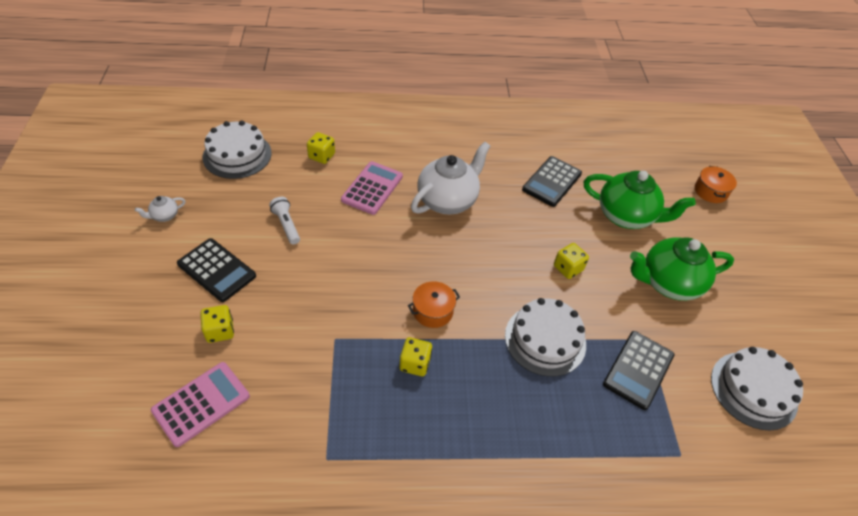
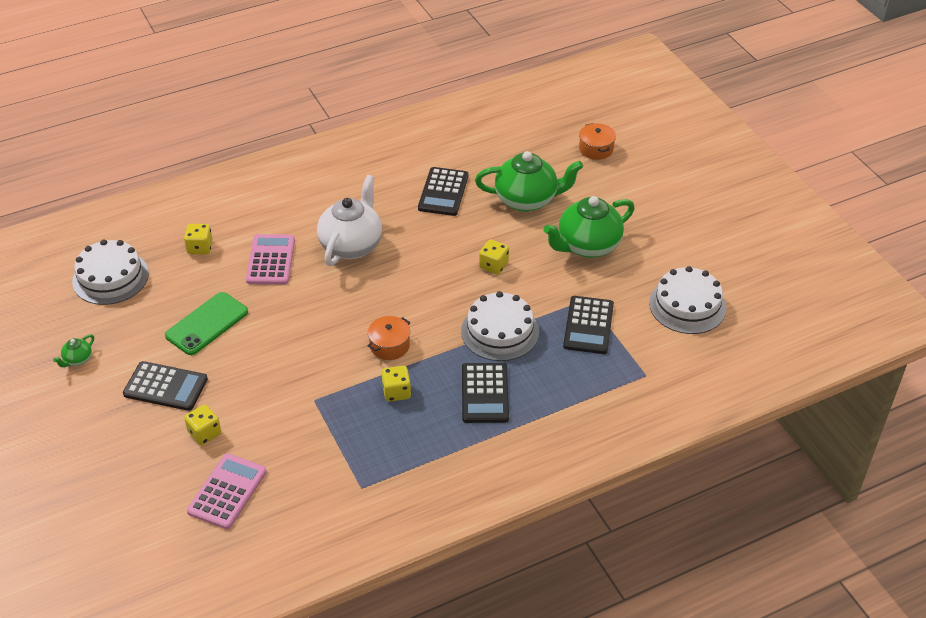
camera: 20 degrees left, 5 degrees down
(164, 216) = (78, 360): white teapot -> green teapot
(286, 225) = (207, 324): white flashlight -> green phone
(500, 403) = (485, 393): none -> black calculator

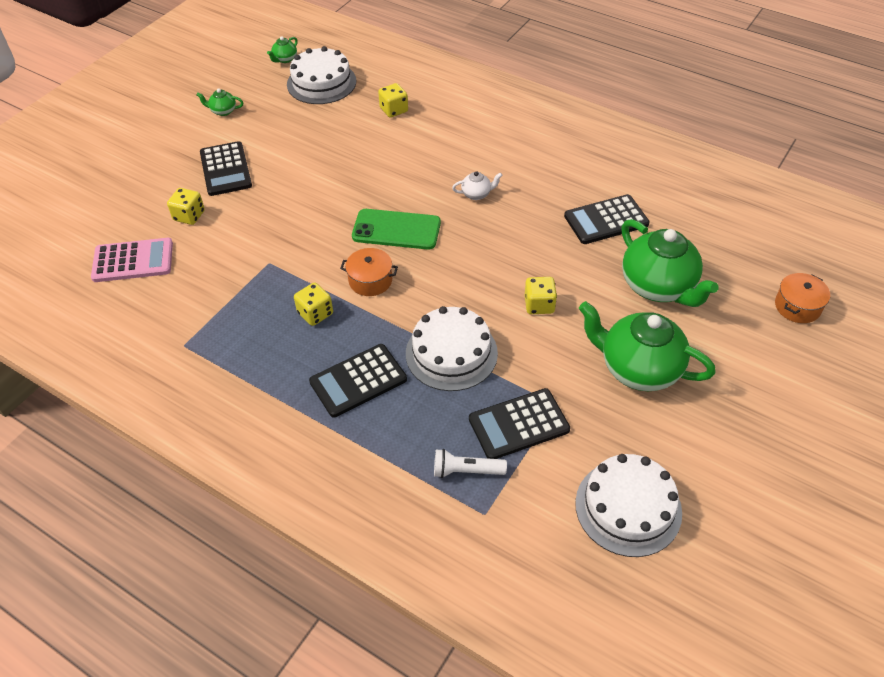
camera: 60 degrees right, 5 degrees up
(46, 288) = (285, 59): none -> green teapot
(207, 324) = (311, 157): green phone -> green phone (396, 230)
(271, 260) = (414, 155): pink calculator -> none
(351, 245) = (476, 194): white teapot -> white teapot, size x0.43
(606, 369) = (466, 471): none -> white flashlight

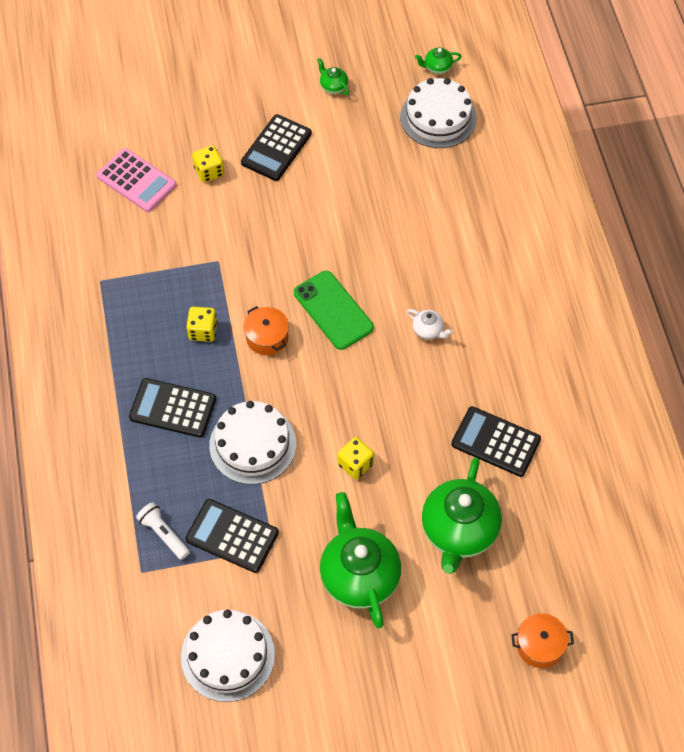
camera: 45 degrees right, 10 degrees up
(394, 110) = (462, 194): yellow dice -> none

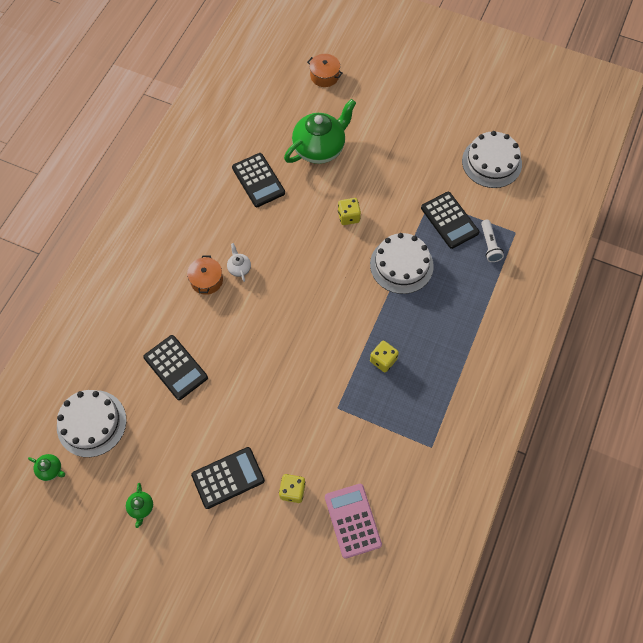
camera: 145 degrees left, 5 degrees up
(173, 408) = (437, 318): black calculator -> black calculator (175, 367)
(267, 337) = (344, 328): orange pot -> orange pot (206, 280)
(333, 310) = (287, 320): green phone -> none
(359, 576) = (392, 159): green teapot -> none

